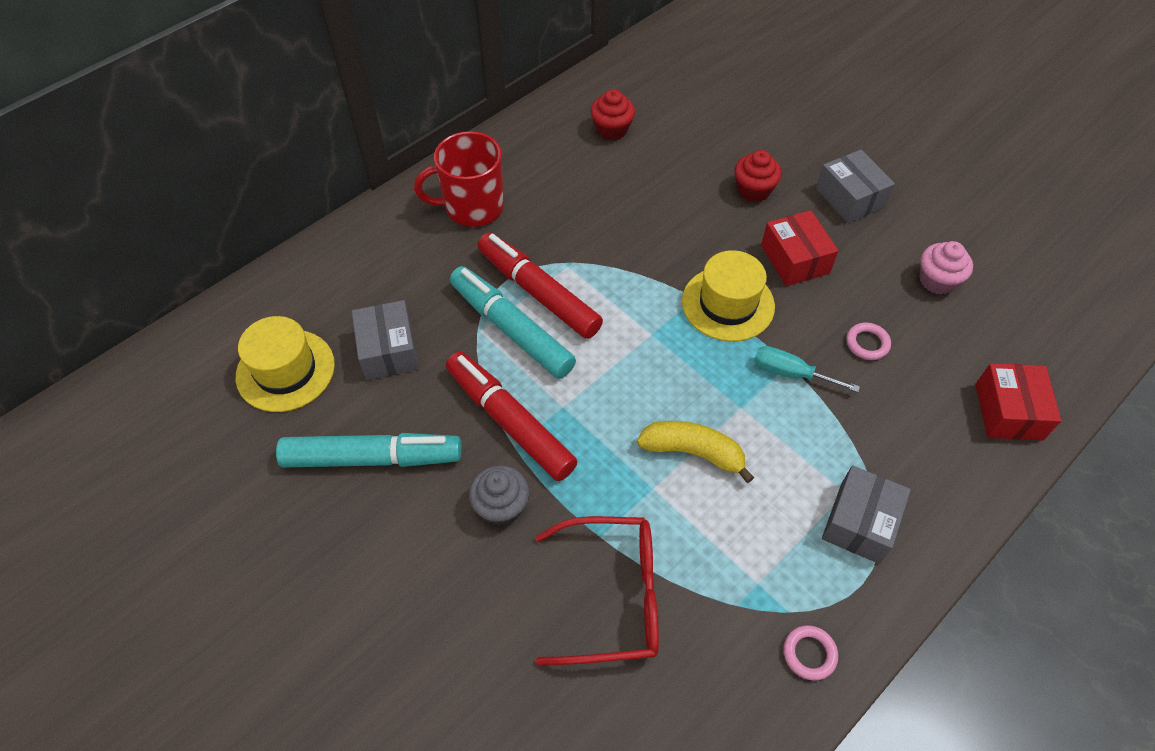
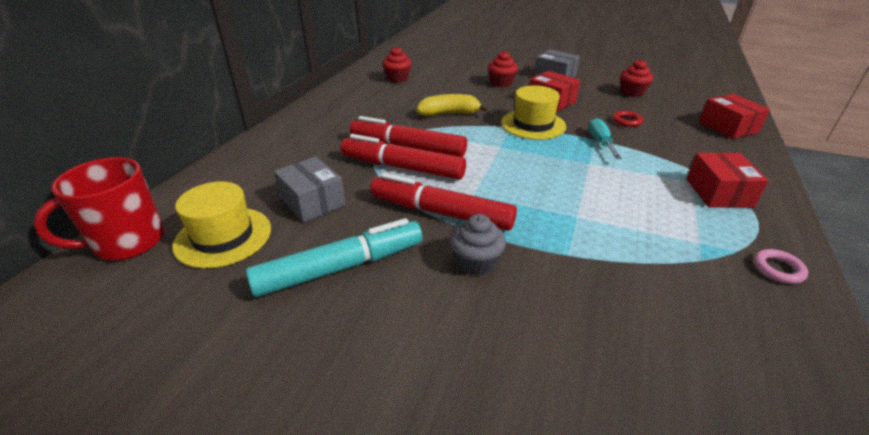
camera: 25 degrees left, 20 degrees down
(472, 208) = (329, 123): red mug -> red mug (127, 242)
(511, 329) = (402, 167): turquoise marker -> red marker
(613, 596) = (614, 287): red glasses -> none
(693, 452) = (583, 191): yellow banana -> yellow banana (449, 114)
(790, 373) = (600, 142): turquoise screwdriver -> turquoise screwdriver turned 90 degrees clockwise
(860, 522) = (718, 193): grey box -> red box
(867, 343) = (626, 121): pink ring -> red ring
(937, 280) = (632, 93): pink cupcake -> red cupcake

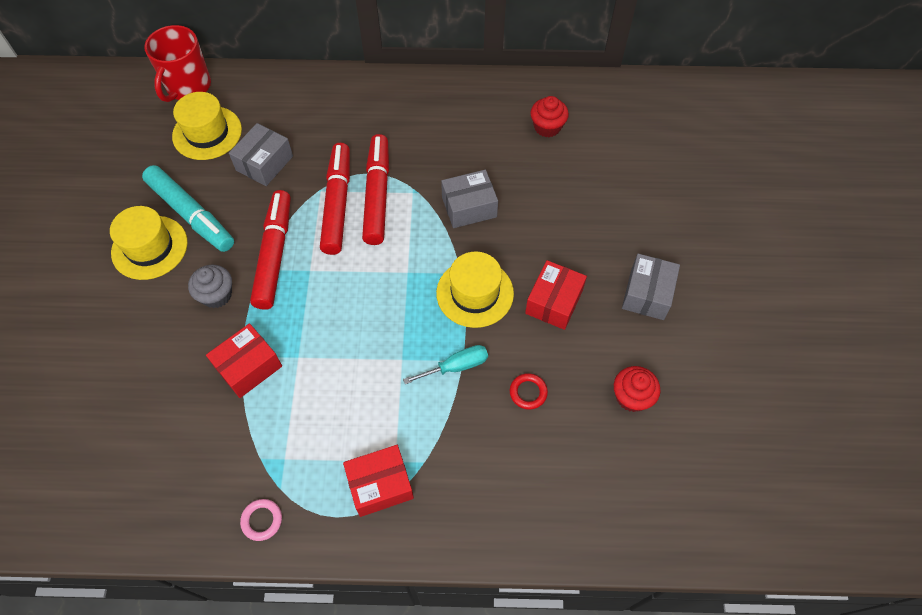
camera: 70 degrees right, 25 degrees up
(127, 242) = (188, 87): red mug -> red mug turned 105 degrees counterclockwise
(367, 315) = (149, 247): none -> yellow hat
(449, 114) = (469, 207): yellow banana -> grey box
(501, 83) = (587, 236): red cupcake -> none
(728, 127) = (561, 516): red box -> red box (248, 367)

